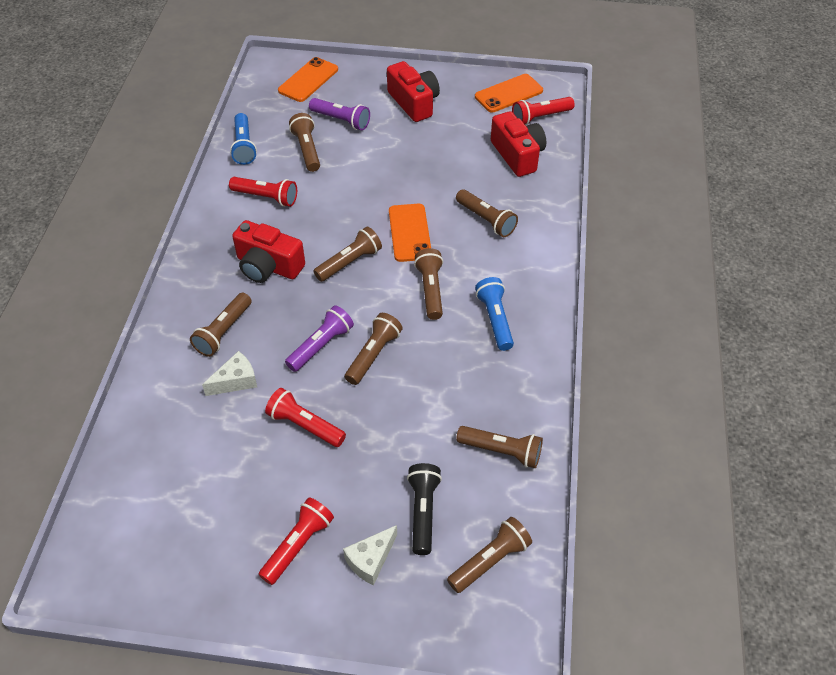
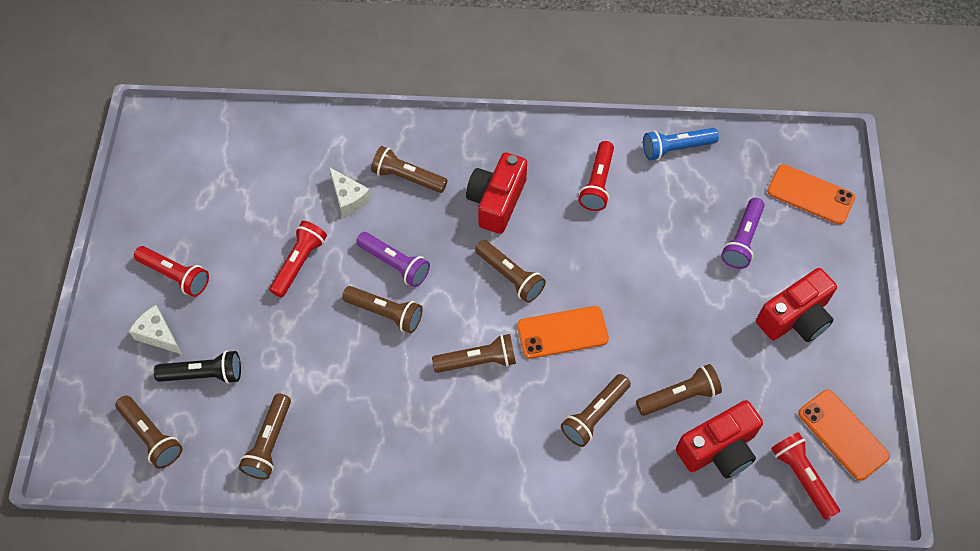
camera: 85 degrees right, 10 degrees up
(307, 149) = (682, 211): brown flashlight -> brown flashlight (679, 396)
(495, 319) = (440, 430): blue flashlight -> none

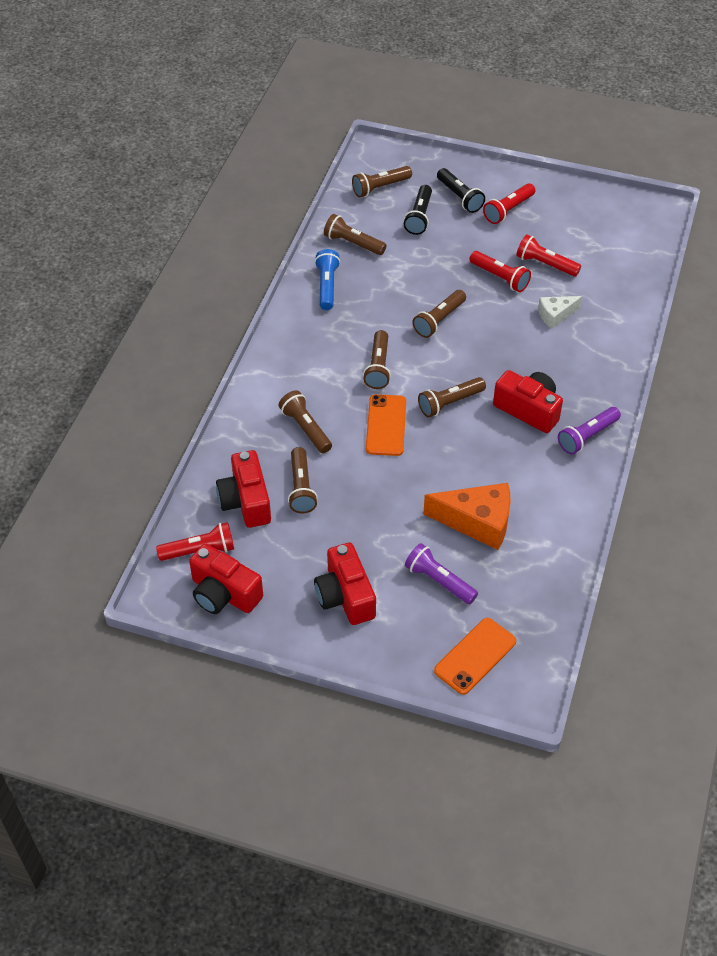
camera: 105 degrees right, 10 degrees down
(158, 335) = (459, 197): white cheese -> black flashlight
(395, 264) = (483, 333): purple flashlight -> purple flashlight (587, 436)
(407, 177) = (568, 355): brown flashlight -> none
(597, 183) = (530, 486): red flashlight -> red flashlight (545, 264)
(659, 221) = (477, 522): none -> orange cheese
(676, 148) = (557, 558): blue flashlight -> blue flashlight (327, 286)
(843, 434) = (224, 593): orange phone -> red camera

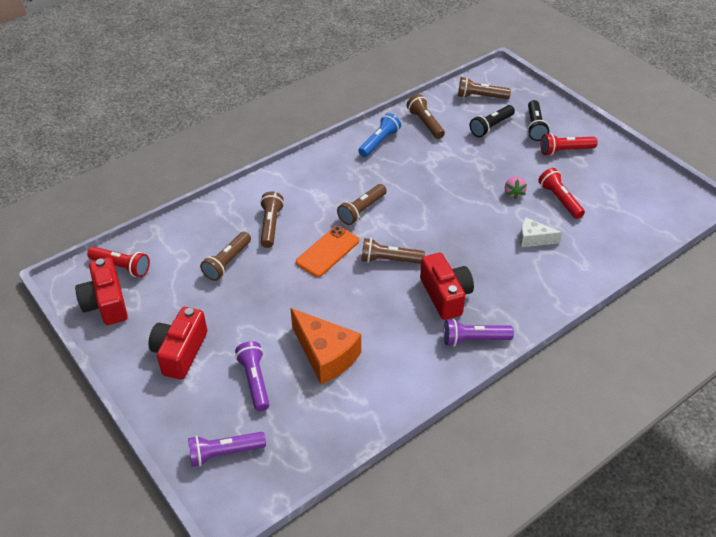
camera: 35 degrees right, 5 degrees down
(246, 501) = (183, 251): red camera -> none
(439, 320) = (437, 200): brown flashlight -> none
(475, 656) = (224, 453): orange phone -> purple flashlight
(500, 278) = (513, 193): red flashlight -> pink strawberry

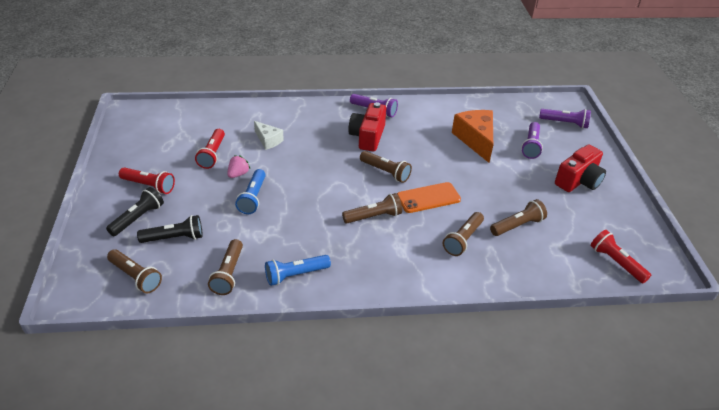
camera: 150 degrees left, 5 degrees down
(106, 303) = (633, 237): red camera -> none
(475, 179) = (253, 198): none -> blue flashlight

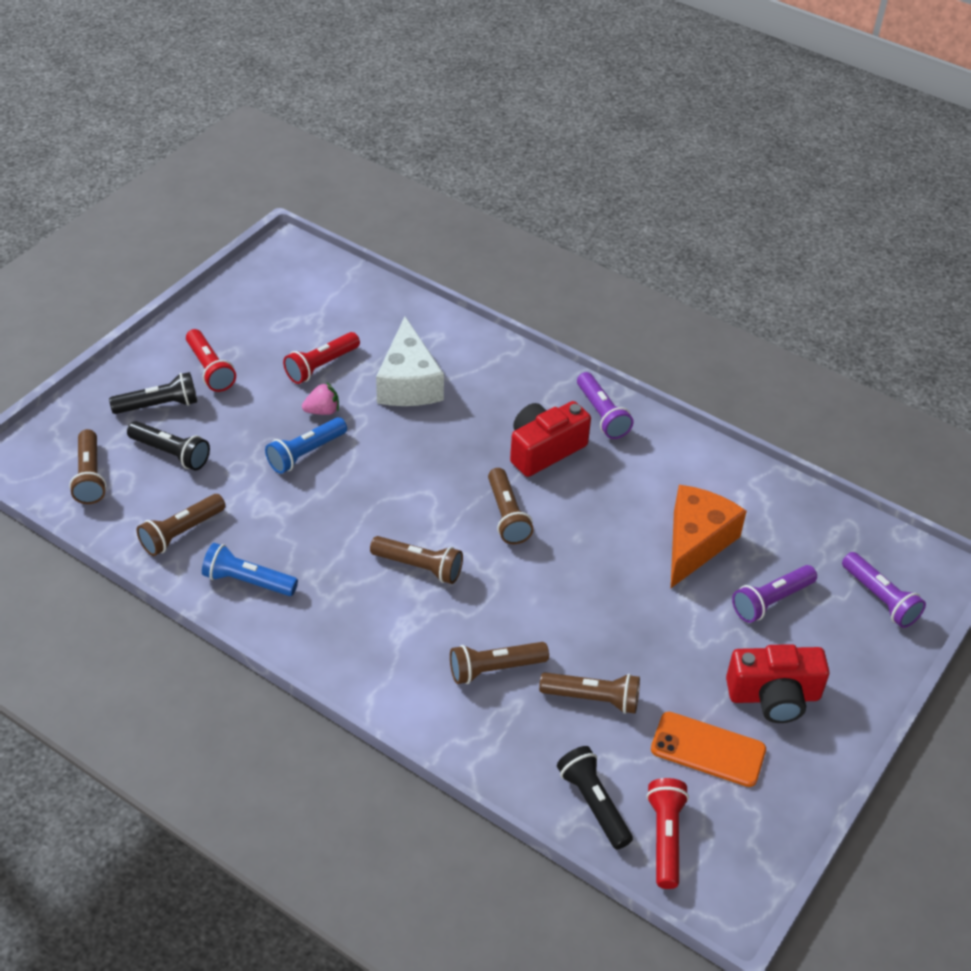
camera: 40 degrees right, 5 degrees up
(268, 140) = (408, 383): white cheese -> white cheese, size x1.76
(428, 198) = (520, 585): orange phone -> orange phone (708, 749)
(573, 268) = (593, 803): none -> black flashlight

